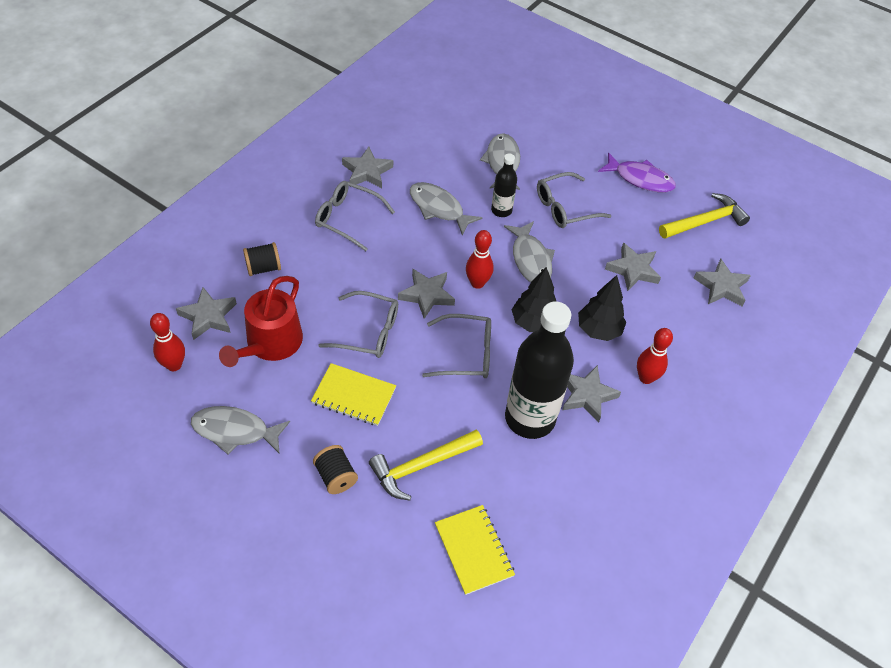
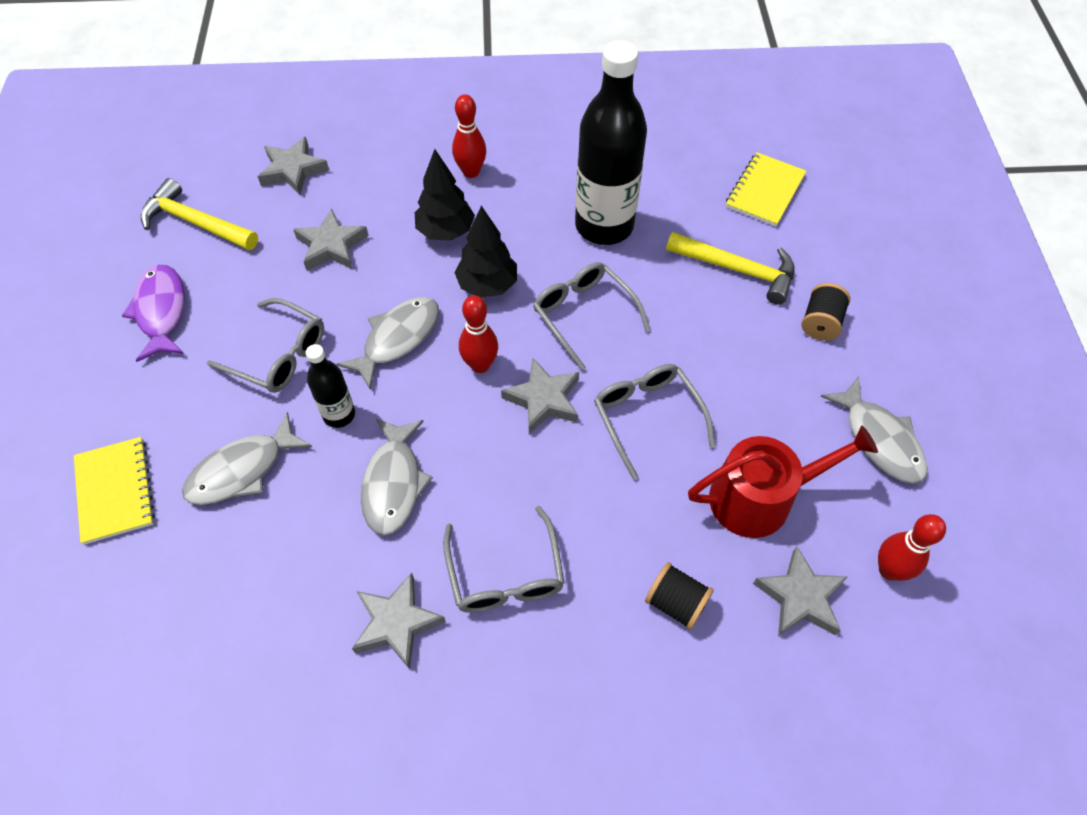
camera: 125 degrees left, 5 degrees up
(354, 396) = (731, 371): yellow notebook -> yellow notebook (115, 491)
(587, 395) = (535, 201): grey star -> none

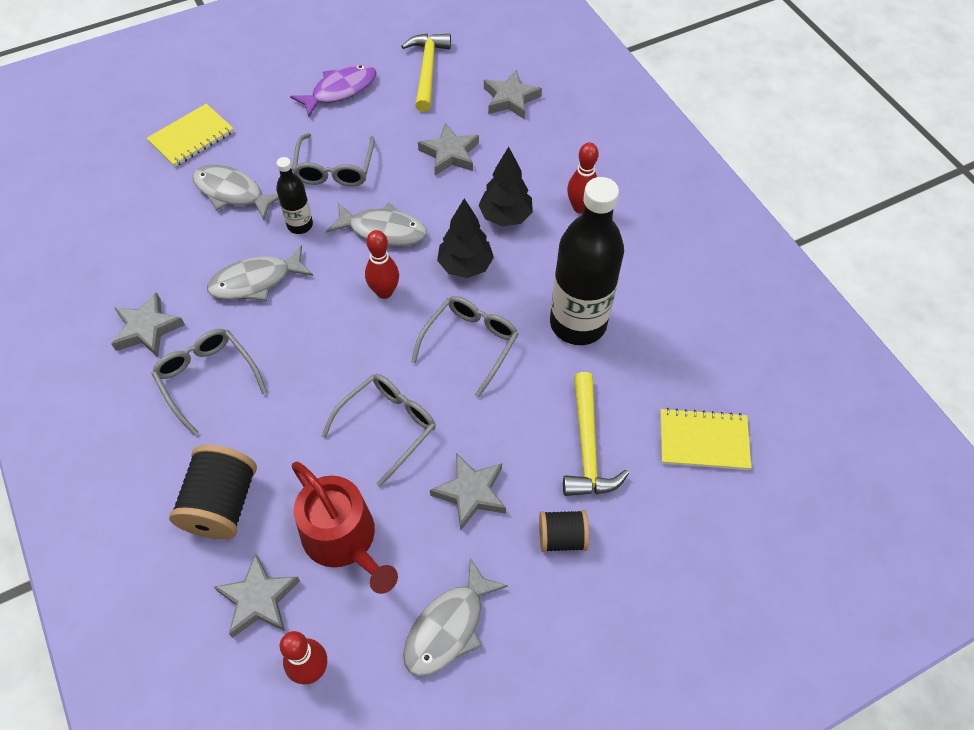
camera: 65 degrees right, 0 degrees up
(505, 573) = (207, 379): grey glasses -> grey glasses turned 90 degrees clockwise
(543, 399) = (371, 346): grey star -> grey star (471, 493)
(676, 603) = (222, 504): black spool -> black spool, size x1.64

